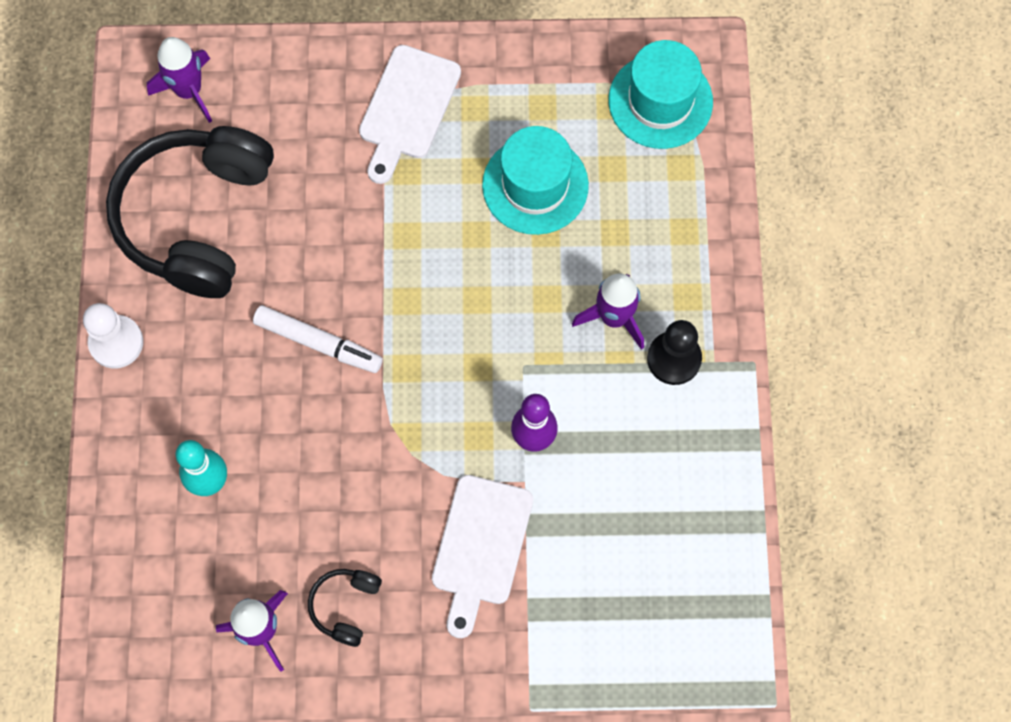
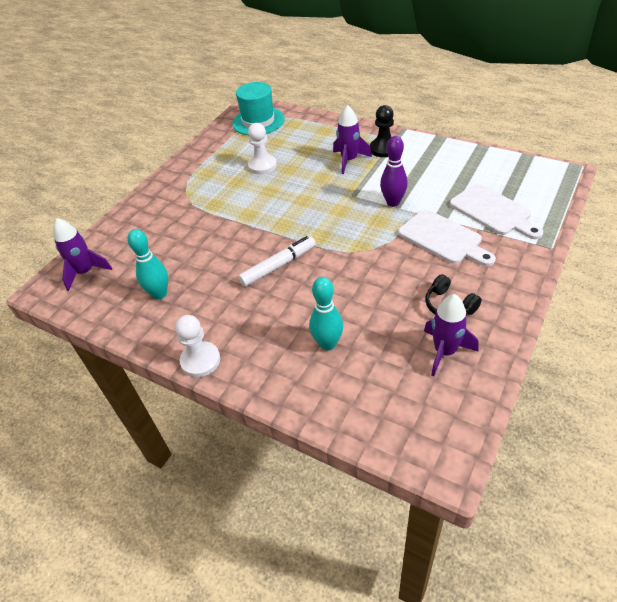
camera: 55 degrees left, 25 degrees down
(196, 218) = (159, 294): black headphones -> turquoise bowling pin
(408, 108) = (183, 194): white cutting board -> white cutting board (493, 211)
(535, 185) = (262, 165): turquoise hat -> white pawn

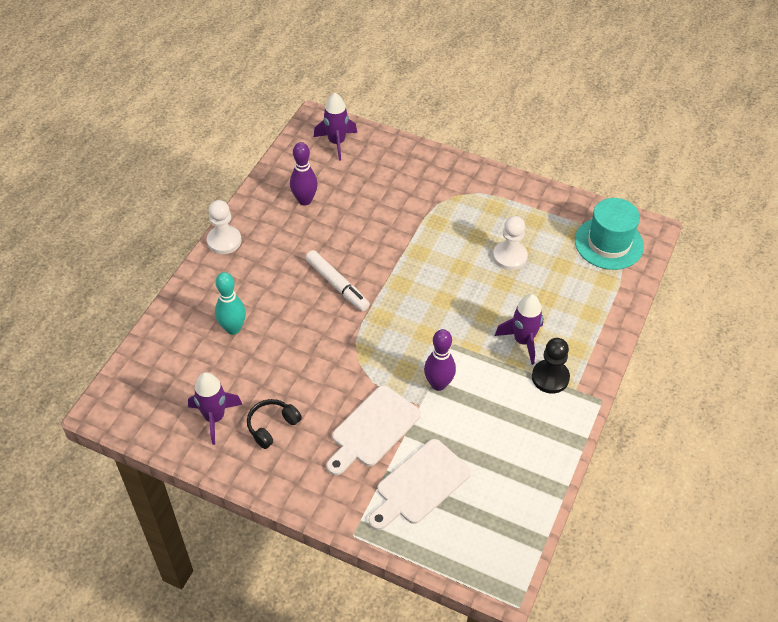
camera: 80 degrees right, 5 degrees up
(159, 294) = (305, 200): turquoise bowling pin -> purple bowling pin

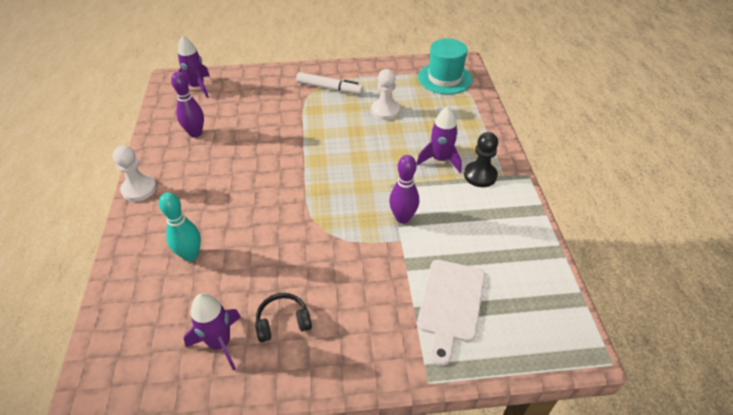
camera: 30 degrees left, 5 degrees down
(272, 426) = (283, 322): black headphones -> black headphones turned 60 degrees clockwise
(337, 285) = (265, 181): white marker -> white marker (329, 88)
(373, 429) = (377, 279): white cutting board -> none

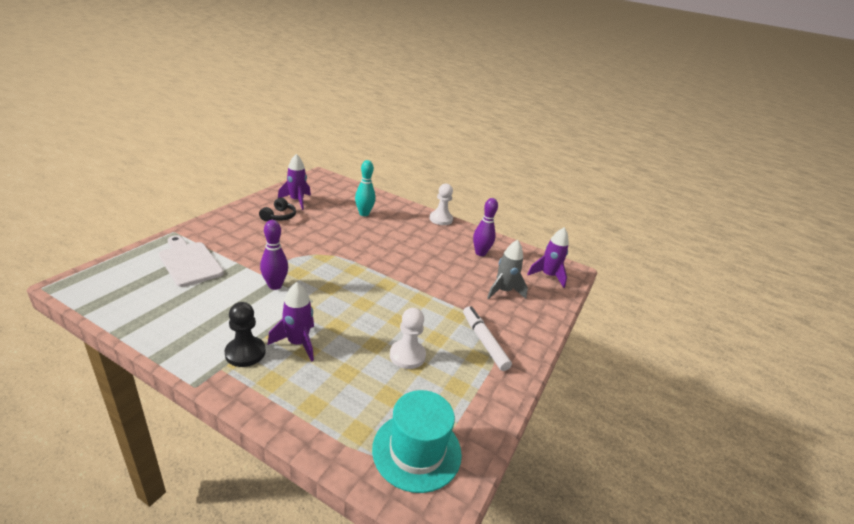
camera: 120 degrees right, 15 degrees down
(251, 100) = (503, 291): none -> grey rocket
(329, 88) = (484, 342): white marker -> white marker turned 105 degrees clockwise

